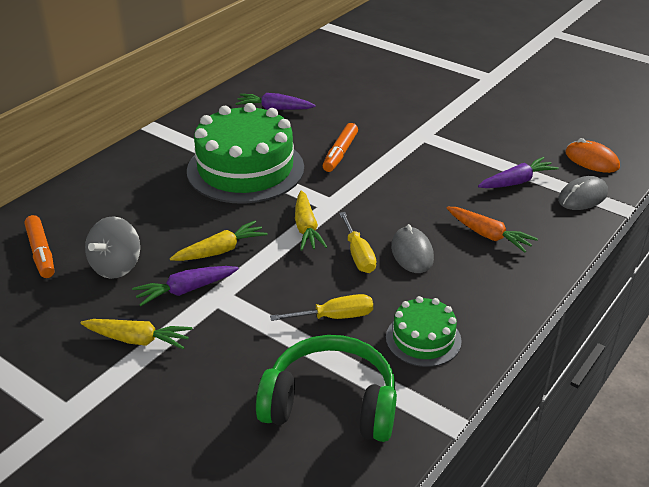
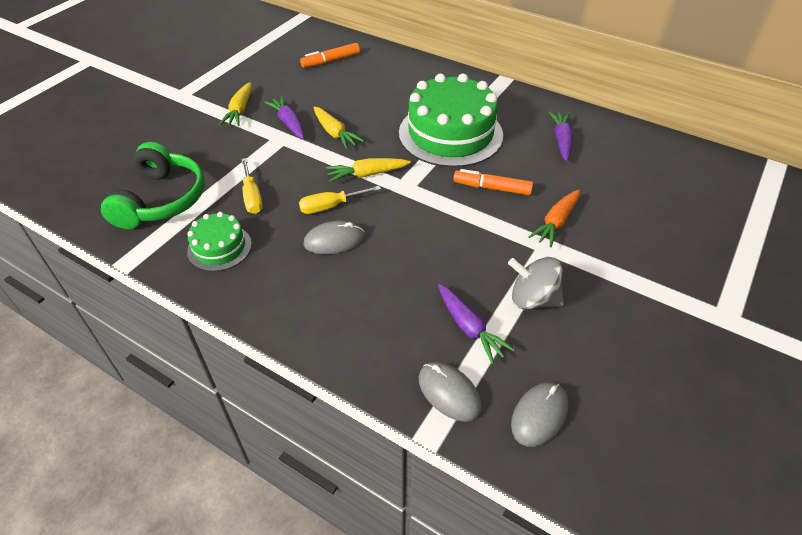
camera: 85 degrees right, 10 degrees up
(116, 266) = (316, 91): grey spinning top -> grey spinning top (533, 299)
(488, 235) = (364, 297): orange carrot -> orange carrot (556, 222)
(591, 160) = (539, 415): orange mouse -> grey mouse

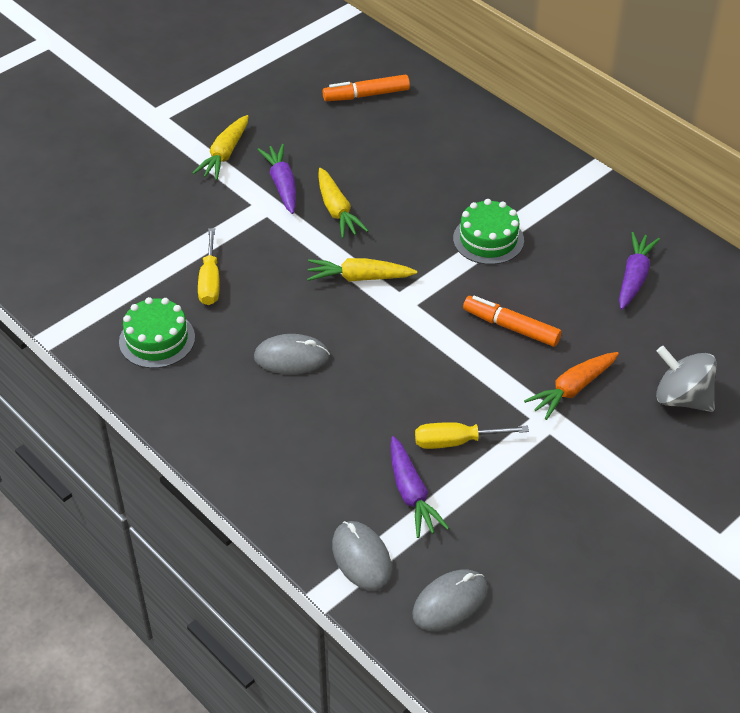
camera: 15 degrees right, 0 degrees up
(161, 199) = (103, 264): green headphones -> none
(331, 206) = (301, 313): yellow screwdriver -> yellow screwdriver (456, 441)
(450, 134) = (488, 239): green cake -> green cake, size x0.50
(533, 299) = (499, 477): grey spinning top -> grey spinning top (682, 398)

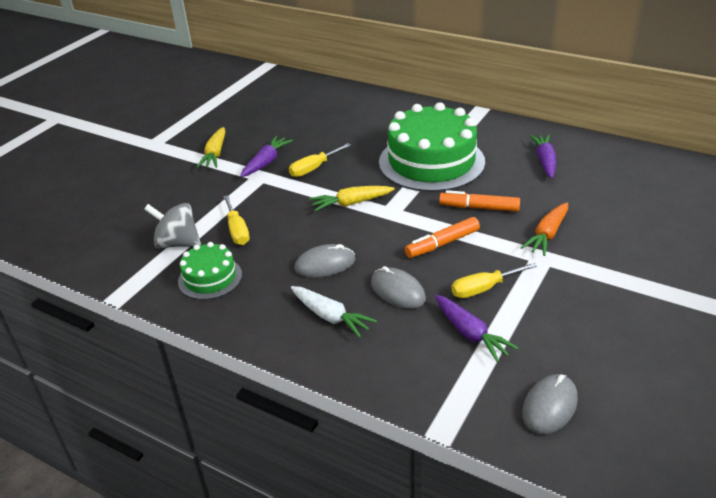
camera: 15 degrees left, 10 degrees down
(269, 428) = (330, 316): none -> white carrot
(282, 185) = (266, 162): purple carrot -> purple carrot turned 60 degrees clockwise
(337, 210) = (314, 168): yellow carrot -> yellow screwdriver
(361, 558) = (457, 392): grey mouse -> grey mouse (397, 291)
(366, 95) = (302, 103): orange marker -> orange marker (442, 244)
(488, 239) = (431, 162): green cake -> green cake, size x2.00
(682, 398) = (627, 221): grey spinning top -> grey spinning top (177, 243)

